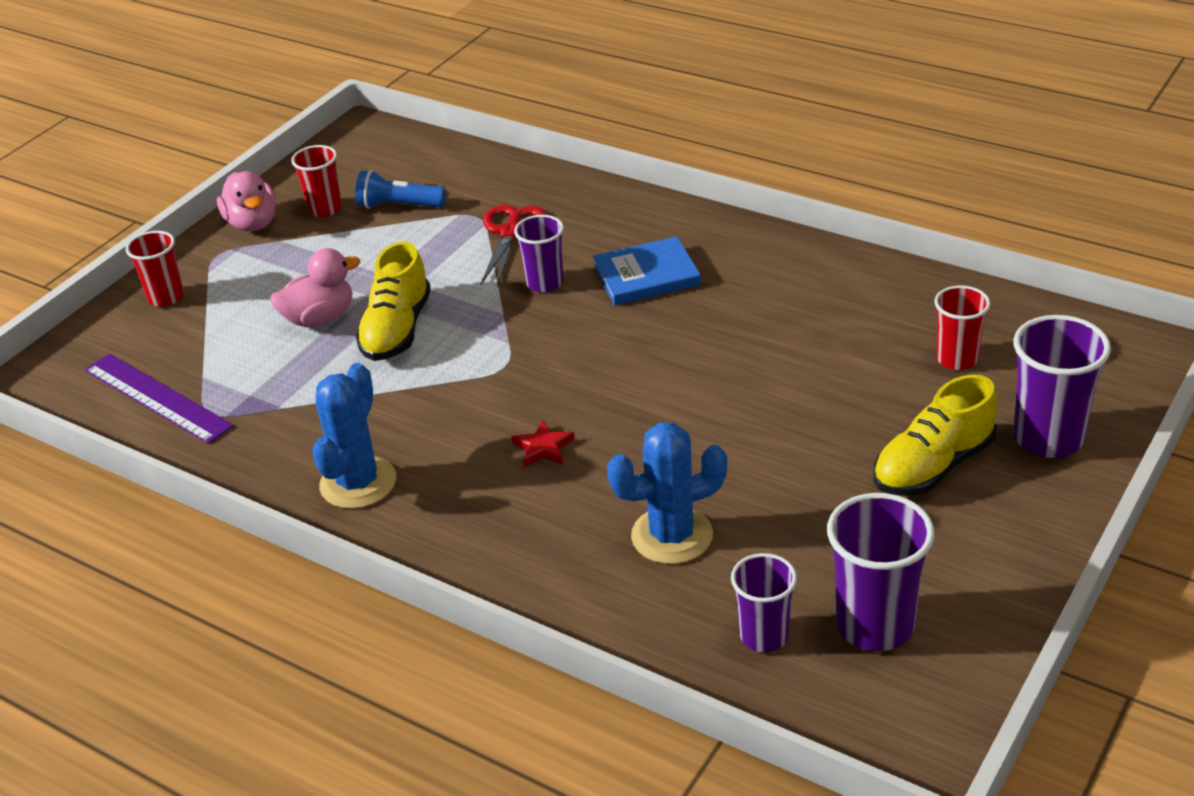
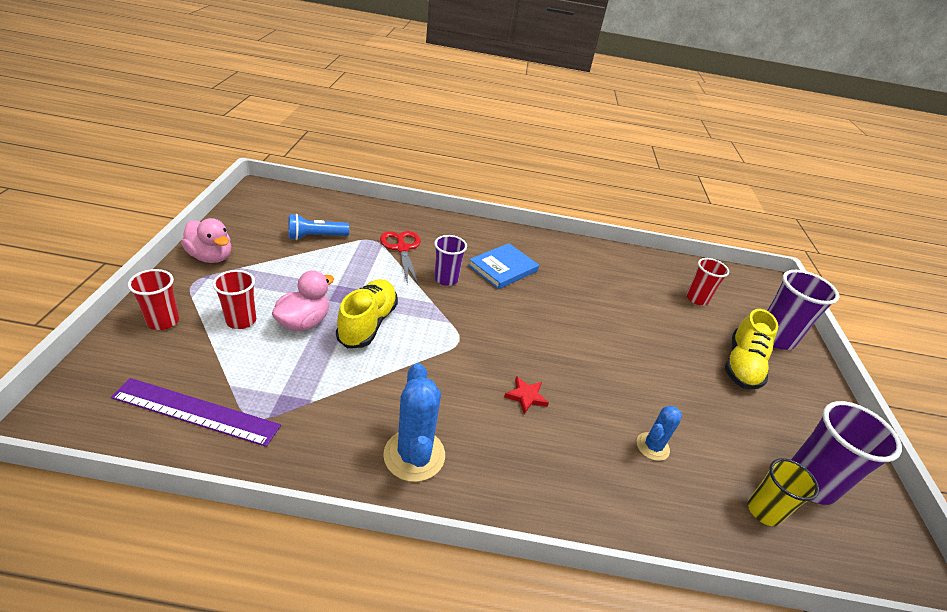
camera: 35 degrees left, 0 degrees up
(325, 209) = (263, 242): red cup -> red cup (241, 321)
(397, 330) = (368, 323): yellow shoe -> yellow shoe turned 150 degrees counterclockwise
(672, 536) = (652, 446): blue cactus -> blue cactus, size x0.60
(764, 636) = (763, 511): purple cup -> yellow cup

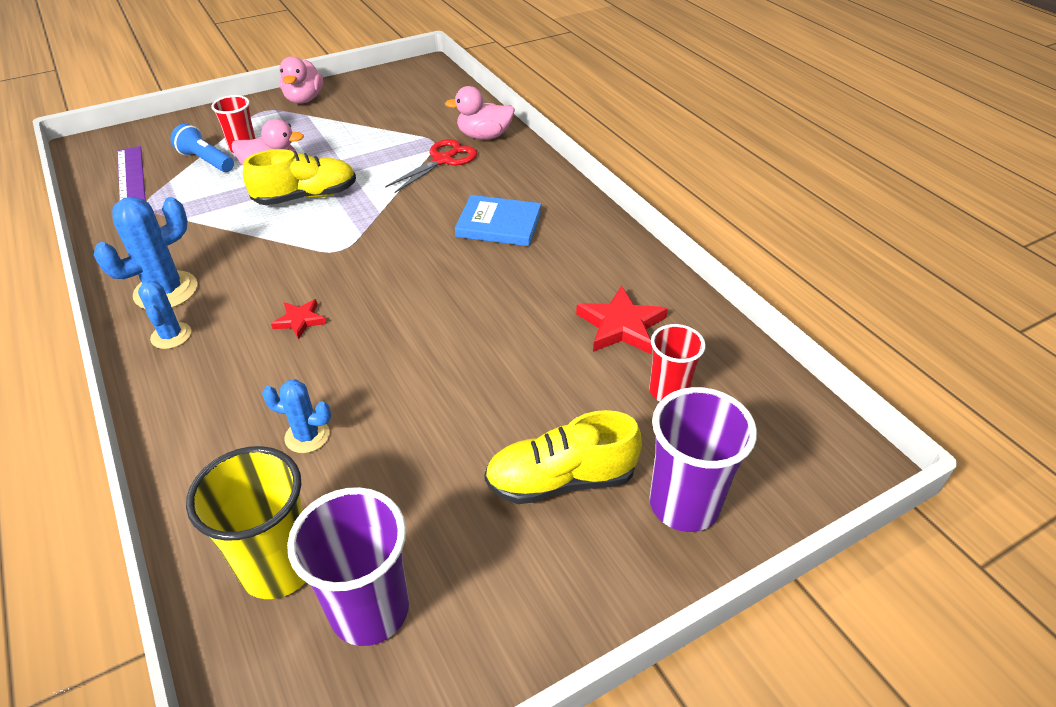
camera: 60 degrees right, 5 degrees up
(163, 321) = (209, 125): red cup -> none
(316, 237) = (396, 118): blue flashlight -> blue flashlight (206, 161)
(394, 221) = (484, 136): none -> pink duck
(446, 279) = (428, 202): purple cup -> none
(482, 475) = (171, 336): none -> blue cactus
(636, 283) = (621, 326): none -> red star
(763, 511) = (278, 567): yellow cup -> yellow cup, size x1.58

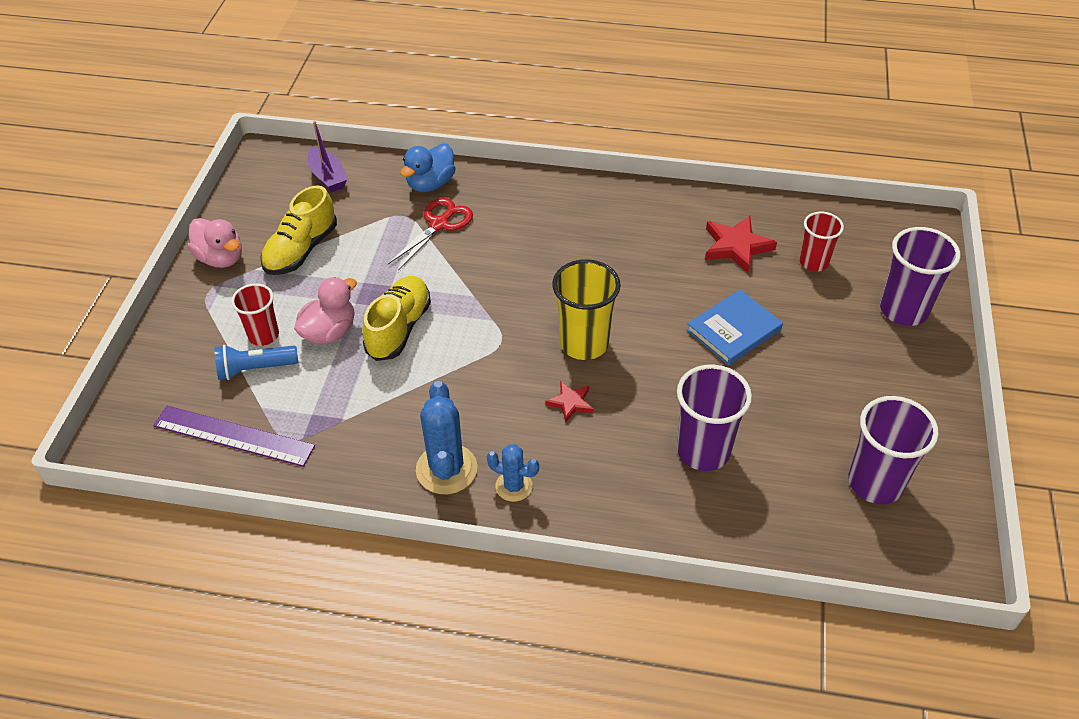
camera: 50 degrees left, 5 degrees up
(278, 567) = (809, 512): yellow cup -> yellow cup (584, 343)
(307, 436) = (703, 451): blue cactus -> purple cup
(436, 96) = (328, 177): none -> purple boat
(443, 160) = (439, 224): red scissors -> red scissors turned 45 degrees clockwise
(484, 136) = (430, 184): pink duck -> blue duck
(499, 224) = (563, 241): blue book -> blue book (733, 330)
(561, 480) = (844, 350): yellow shoe -> yellow shoe (301, 250)

